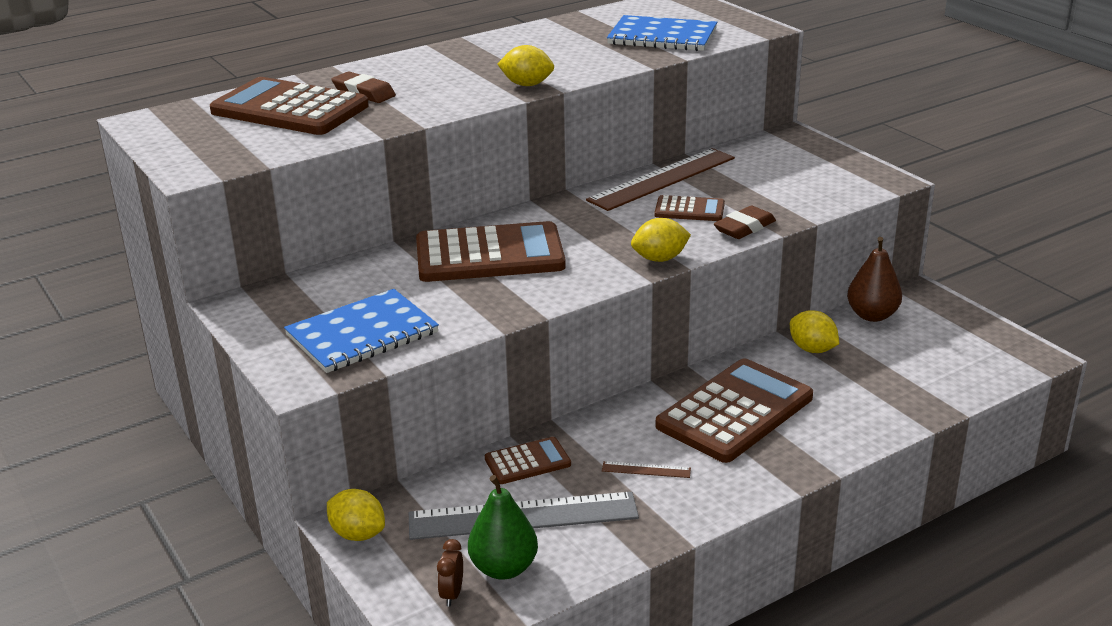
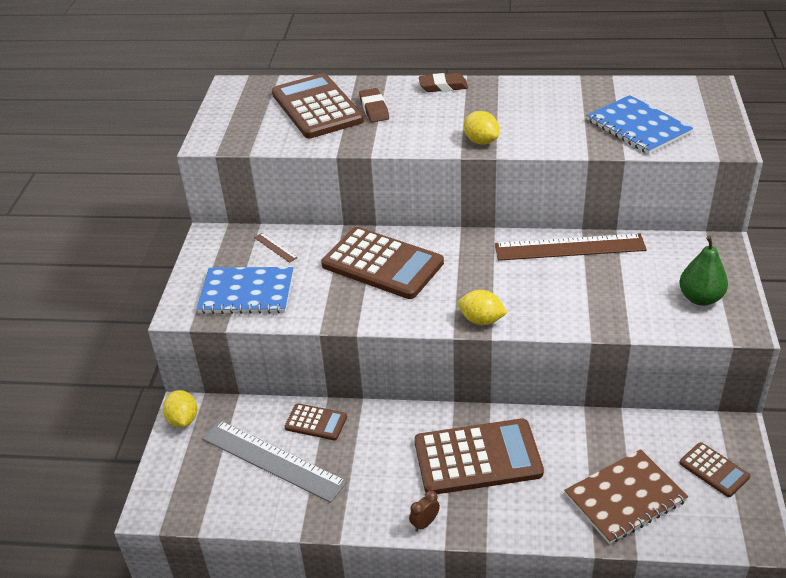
camera: 40 degrees right, 10 degrees up
(452, 594) = (184, 490): brown clock -> brown clock (425, 523)
(504, 568) = (226, 490): green pear -> green pear (700, 298)
(646, 470) = (374, 469): brown ruler -> brown ruler (275, 247)
(689, 210) = (554, 285): brown calculator -> brown calculator (714, 470)
(744, 228) = (572, 321): brown eraser -> brown eraser (443, 86)
(812, 349) = (590, 436): yellow lemon -> none
(872, 315) = (671, 430): brown pear -> none
(901, 379) = (625, 498): none -> brown notebook

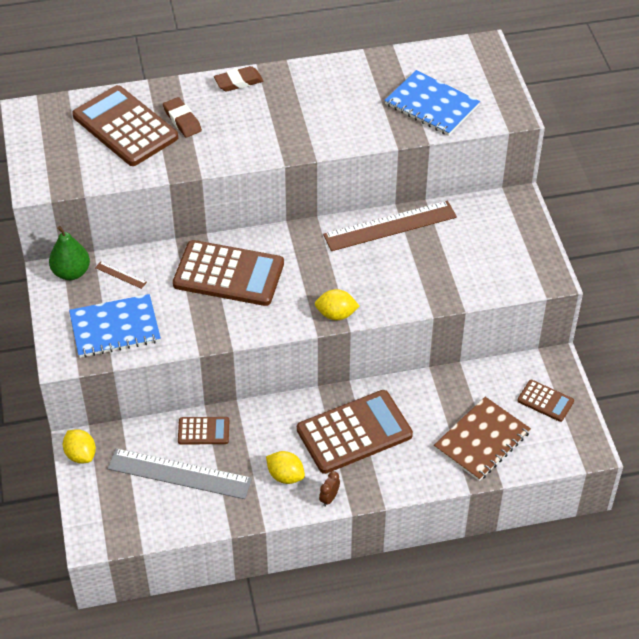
camera: 20 degrees left, 10 degrees up
(481, 141) = (297, 144): yellow lemon -> yellow lemon (285, 476)
(700, 298) = (511, 257): green pear -> green pear (71, 272)

